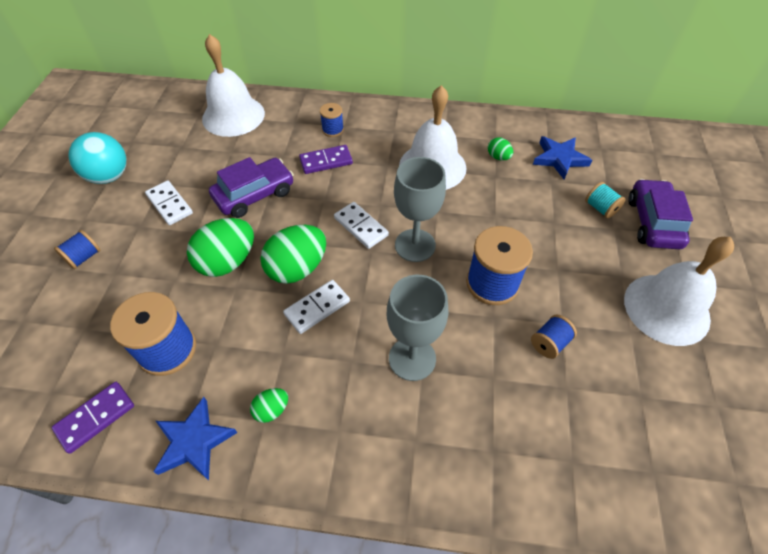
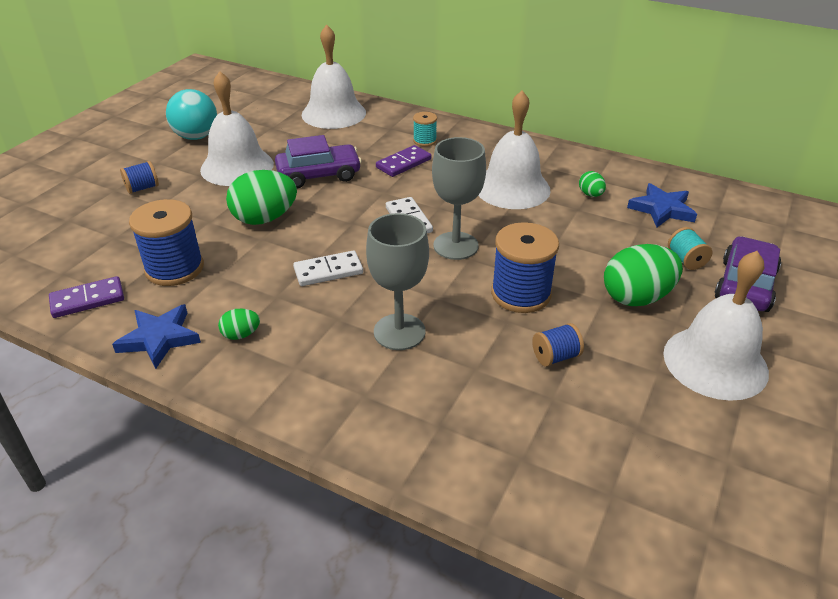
camera: 20 degrees right, 15 degrees down
(169, 204) = (237, 166): white domino -> white bell
(297, 268) = (327, 238): green egg -> green egg (636, 297)
(326, 161) = (403, 163): purple domino -> purple domino turned 45 degrees counterclockwise
(332, 130) = (425, 141): blue spool -> turquoise spool

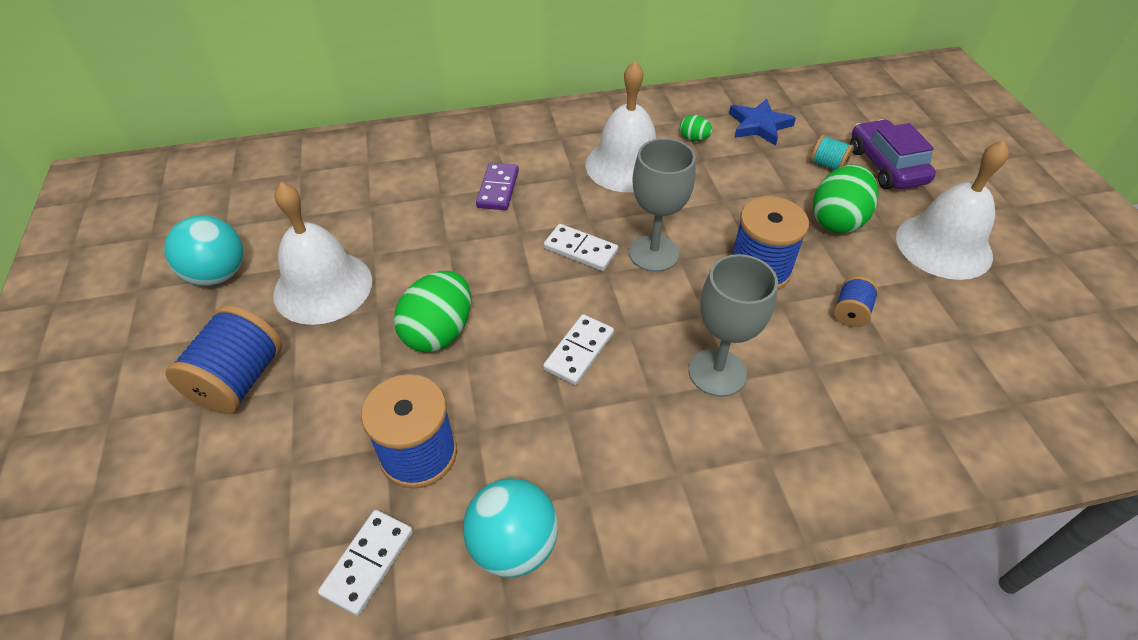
camera: 40 degrees left, 10 degrees up
(87, 300) = (368, 563): purple domino -> white domino
(142, 188) = (239, 380): blue spool -> blue spool, size x1.91
(159, 338) = (513, 545): blue star -> turquoise ball
(241, 335) = (588, 478): green egg -> none
(319, 175) = (430, 248): purple car -> none
(333, 113) = (349, 164): white bell -> none
(425, 141) = (486, 152): turquoise spool -> none

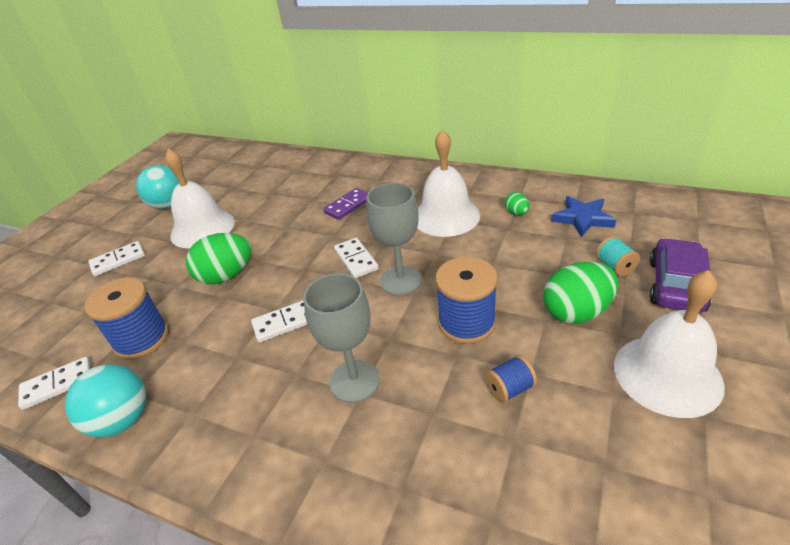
camera: 40 degrees right, 10 degrees down
(239, 380) = (118, 260): blue spool -> white domino

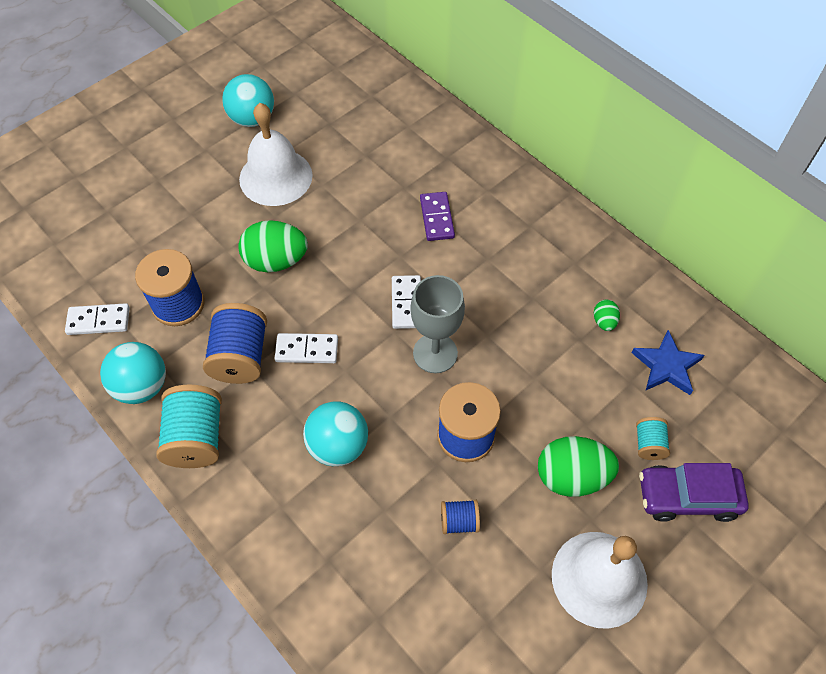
camera: 20 degrees right, 20 degrees up
(118, 260) = (181, 184): white domino -> none
(201, 439) = (196, 438): none -> turquoise spool
(221, 353) = (240, 356): none -> blue spool
(348, 205) = (436, 218): purple domino -> purple domino turned 75 degrees counterclockwise
(354, 381) = (338, 446): grey goblet -> turquoise ball
(446, 216) = (528, 288): white bell -> none
(675, 285) = (687, 496): purple car -> purple car turned 135 degrees counterclockwise

